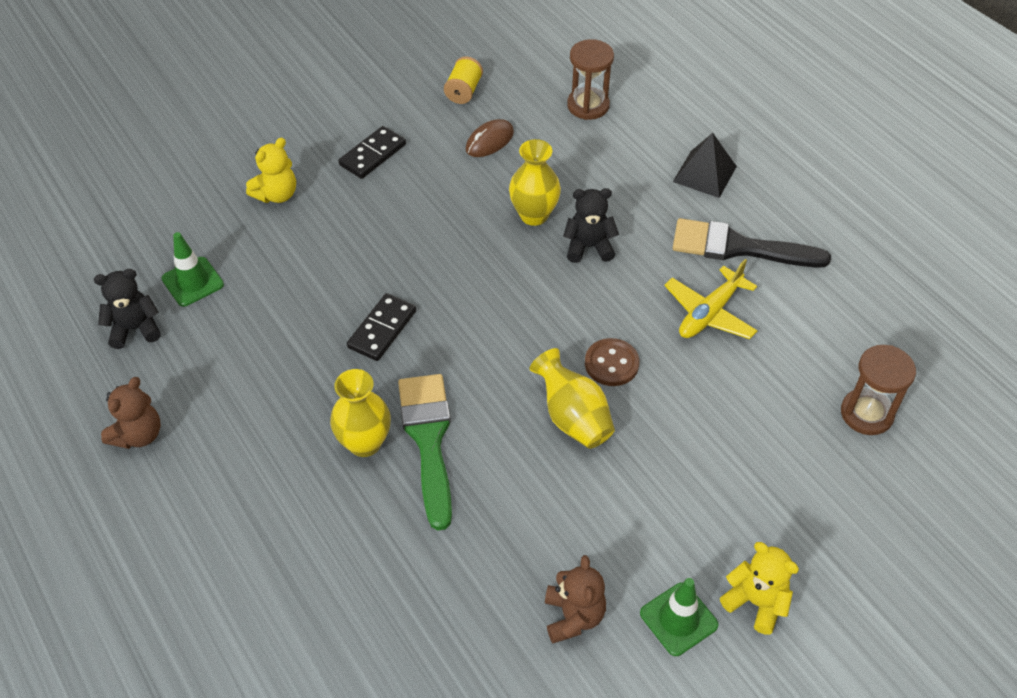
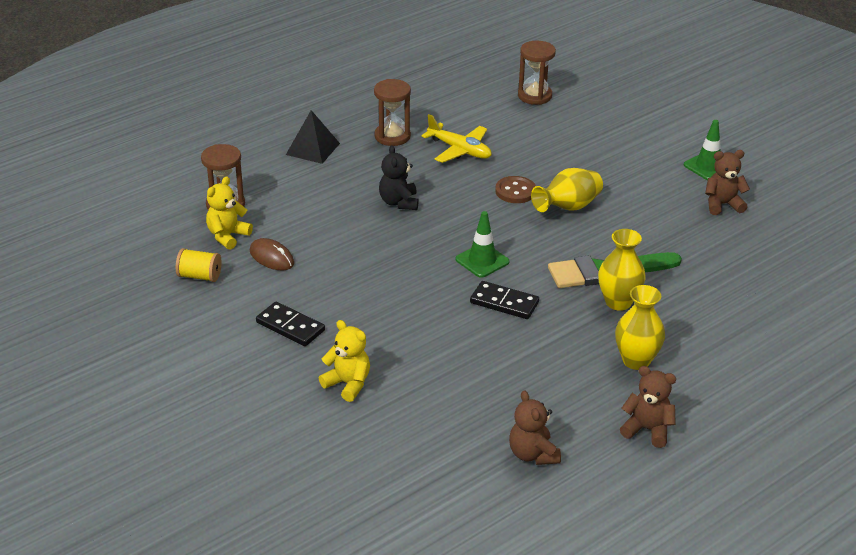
camera: 95 degrees left, 15 degrees down
(135, 329) = (532, 454): black teddy bear -> brown teddy bear
(193, 282) = (469, 424): green traffic cone -> green traffic cone (482, 260)
(534, 215) = (365, 230): yellow vase -> yellow vase (636, 360)
(738, 247) = (392, 136): black brush -> brown hourglass
(755, 602) = (685, 140): yellow teddy bear -> yellow teddy bear (227, 236)

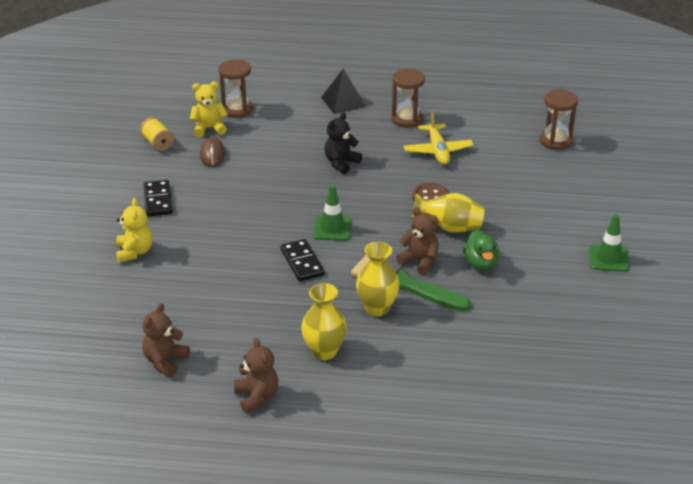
camera: 45 degrees right, 0 degrees up
(633, 222) = (480, 263): none -> green duck
(722, 204) = (572, 291): brown teddy bear -> brown teddy bear (420, 261)

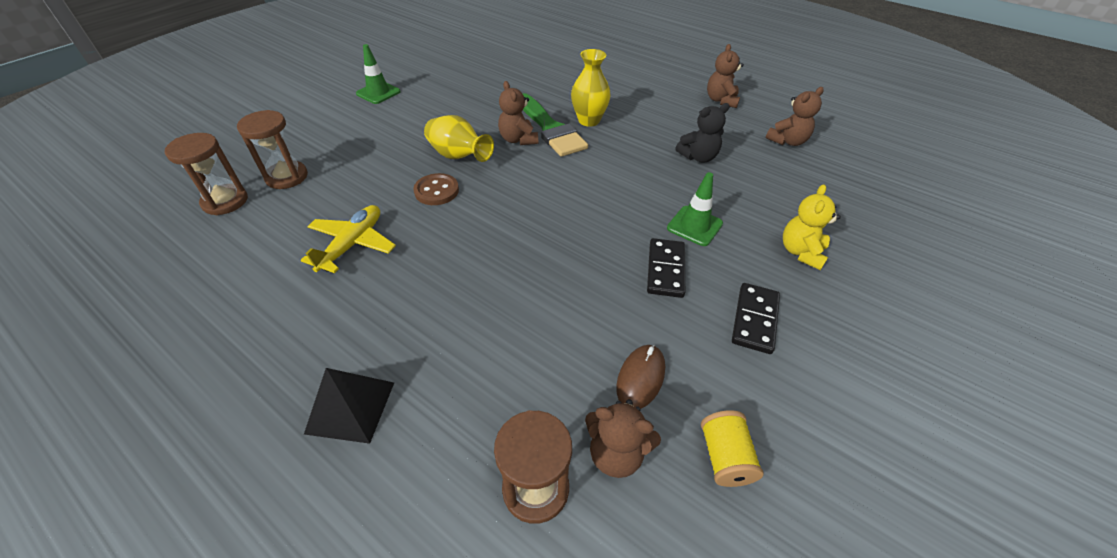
camera: 150 degrees left, 10 degrees up
(209, 129) = (616, 453): yellow teddy bear -> brown teddy bear
(302, 262) = (622, 175): black domino -> black domino (665, 269)
(324, 351) = (653, 109): yellow vase -> none
(332, 228) = (565, 196): green traffic cone -> green traffic cone (694, 226)
(341, 163) = (478, 276): black teddy bear -> black teddy bear (698, 157)
(407, 119) = (316, 315): brown hourglass -> brown hourglass (287, 177)
(480, 263) = (473, 121): green duck -> none

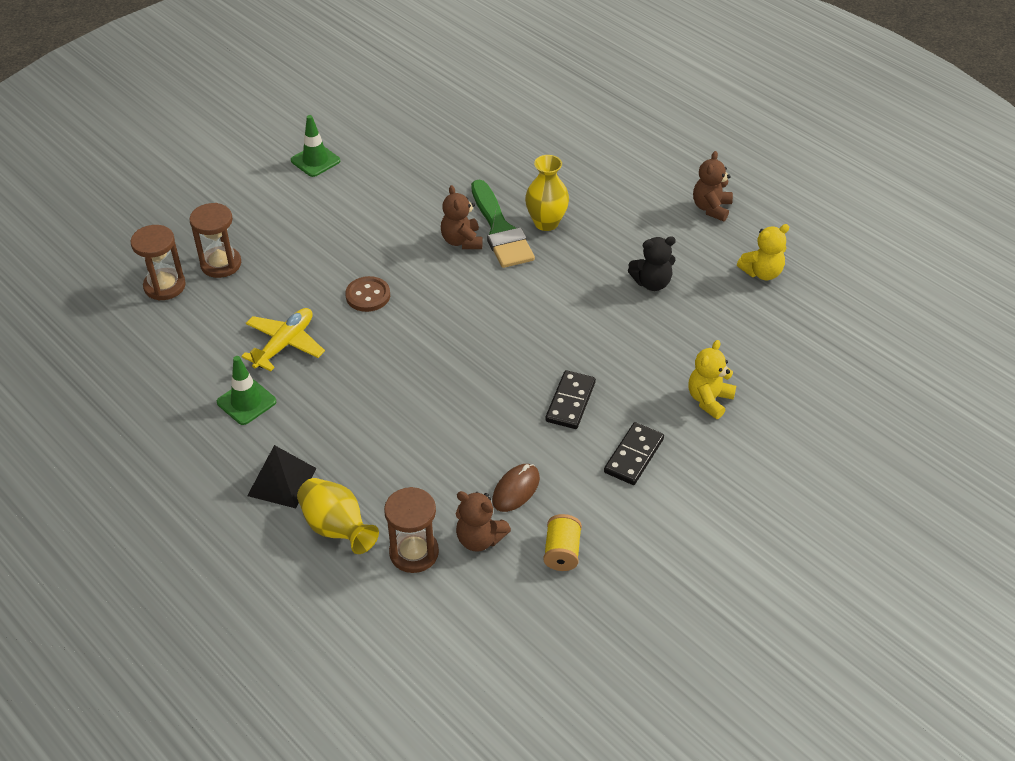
camera: 10 degrees right, 0 degrees up
(458, 156) = (395, 256): yellow vase -> yellow vase (337, 528)
(694, 226) = (615, 361): green traffic cone -> green traffic cone (246, 402)
(787, 141) = (762, 272): brown teddy bear -> yellow teddy bear

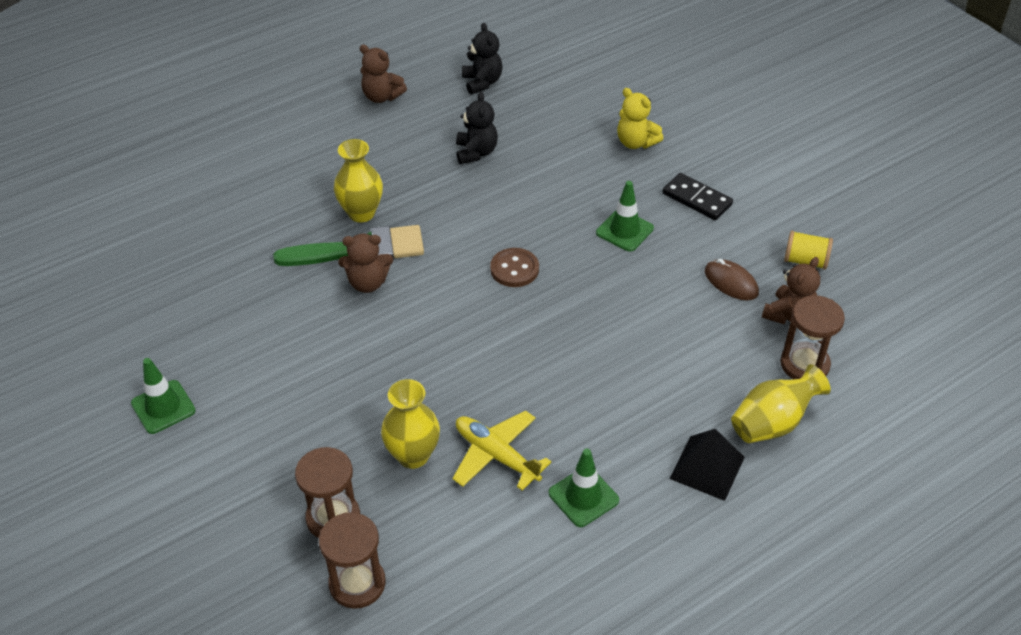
camera: 80 degrees left, 0 degrees up
(281, 296) = (413, 455): none -> yellow vase
(368, 295) = (434, 372): brown button -> brown button (514, 269)
(570, 402) = (624, 230): black domino -> green traffic cone
(762, 272) = (482, 82): yellow teddy bear -> black teddy bear

